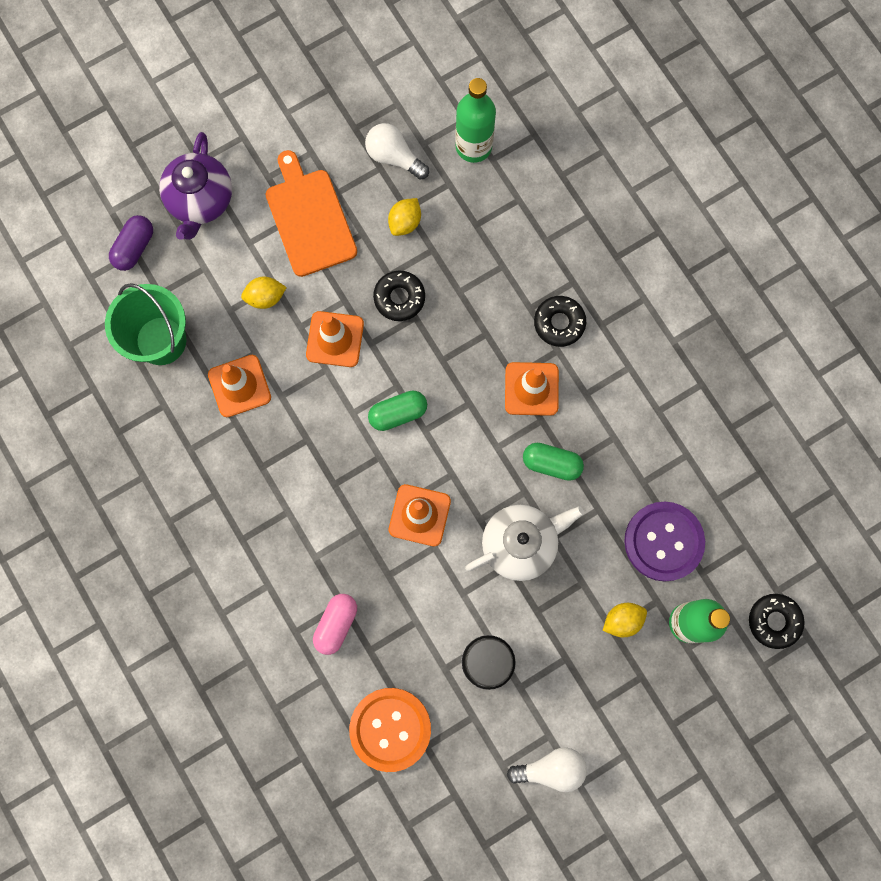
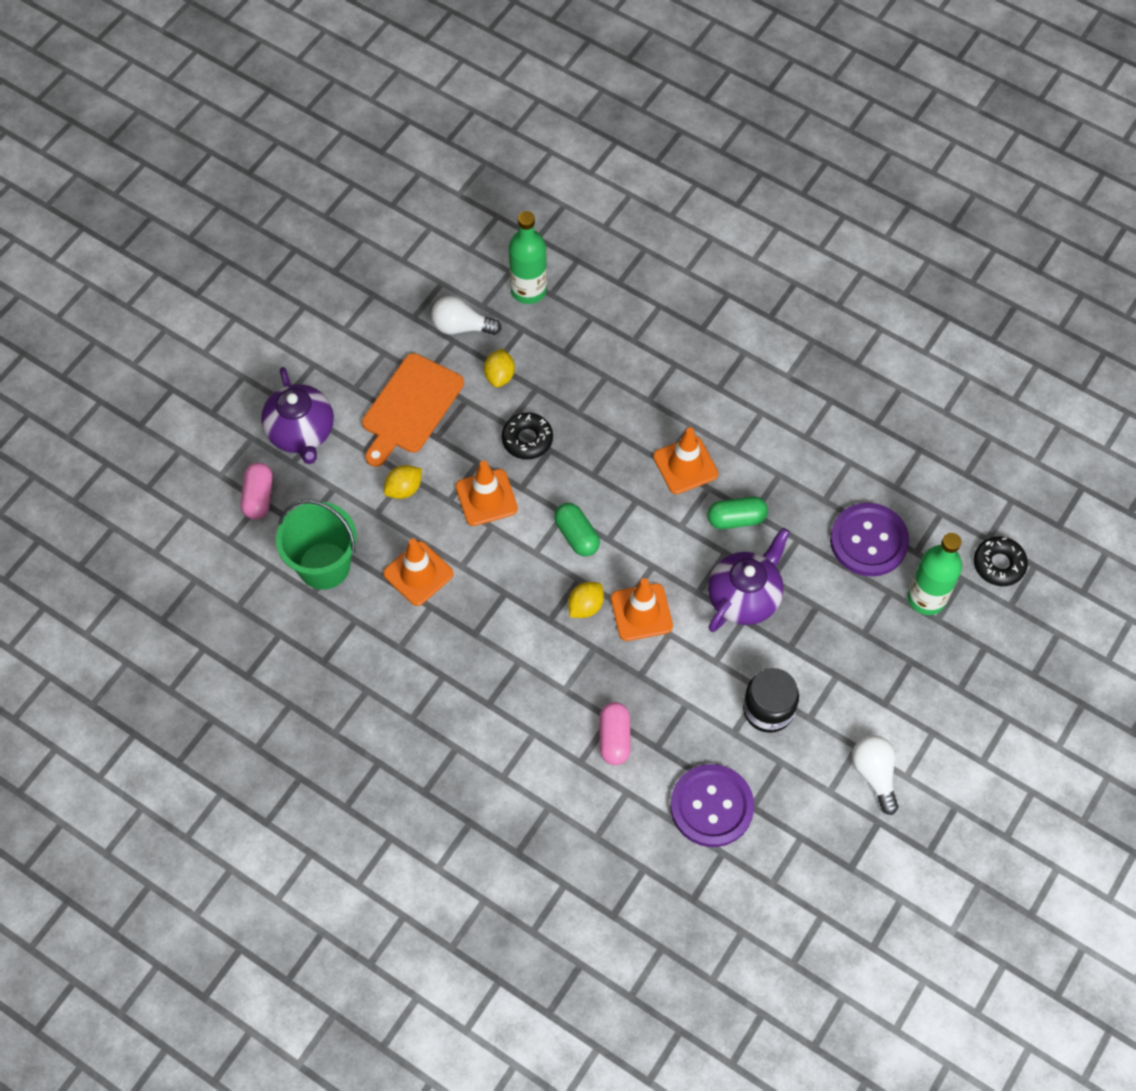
camera: 25 degrees left, 15 degrees down
(134, 247) = (258, 497): purple capsule -> pink capsule
(309, 218) = (410, 407): orange cutting board -> orange cutting board turned 105 degrees counterclockwise
(390, 729) = (711, 806): orange button -> purple button
(398, 413) = (576, 535): green capsule -> green capsule turned 75 degrees counterclockwise
(520, 543) = (744, 597): white teapot -> purple teapot
(551, 769) = (874, 774): white light bulb -> white light bulb turned 75 degrees counterclockwise
(559, 323) = (681, 402): black donut -> none
(622, 620) = (868, 621): yellow lemon -> yellow lemon (585, 606)

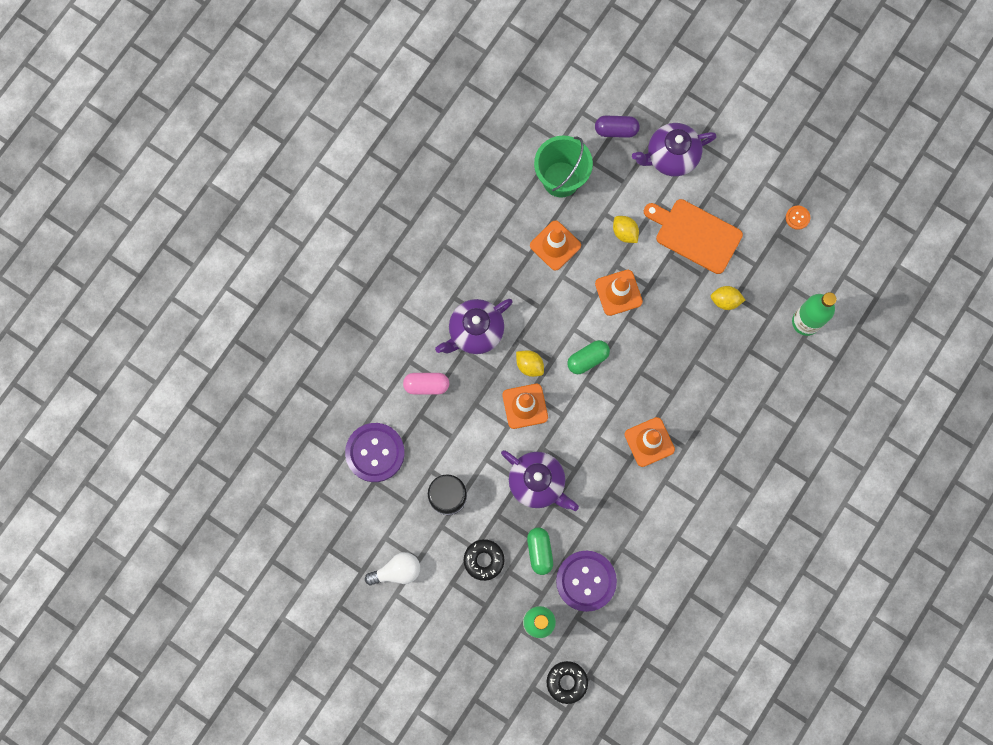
camera: 90 degrees right, 15 degrees up
(258, 497) = (616, 130): pink capsule -> purple capsule
(393, 294) = (797, 217): none -> orange button
(461, 327) = (769, 271): white light bulb -> none
(527, 439) = (669, 322): black donut -> black donut (484, 560)
(538, 675) = (475, 332): none -> purple teapot
(736, 519) = (603, 479): green capsule -> green capsule (539, 551)

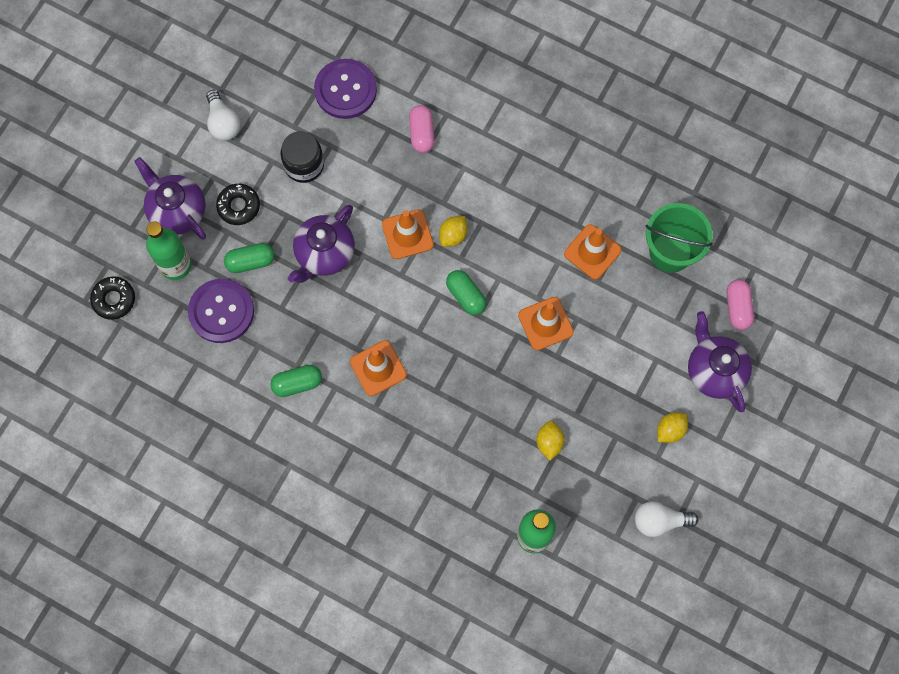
camera: 85 degrees right, 5 degrees down
(475, 332) = (485, 177): purple teapot -> purple teapot (177, 211)
(616, 130) = (737, 308): purple capsule -> pink capsule
(624, 232) = (616, 325): yellow lemon -> yellow lemon (670, 430)
(659, 515) = (297, 383): none -> green capsule
(695, 235) = (624, 404): orange cutting board -> none
(797, 217) = (659, 521): orange button -> white light bulb

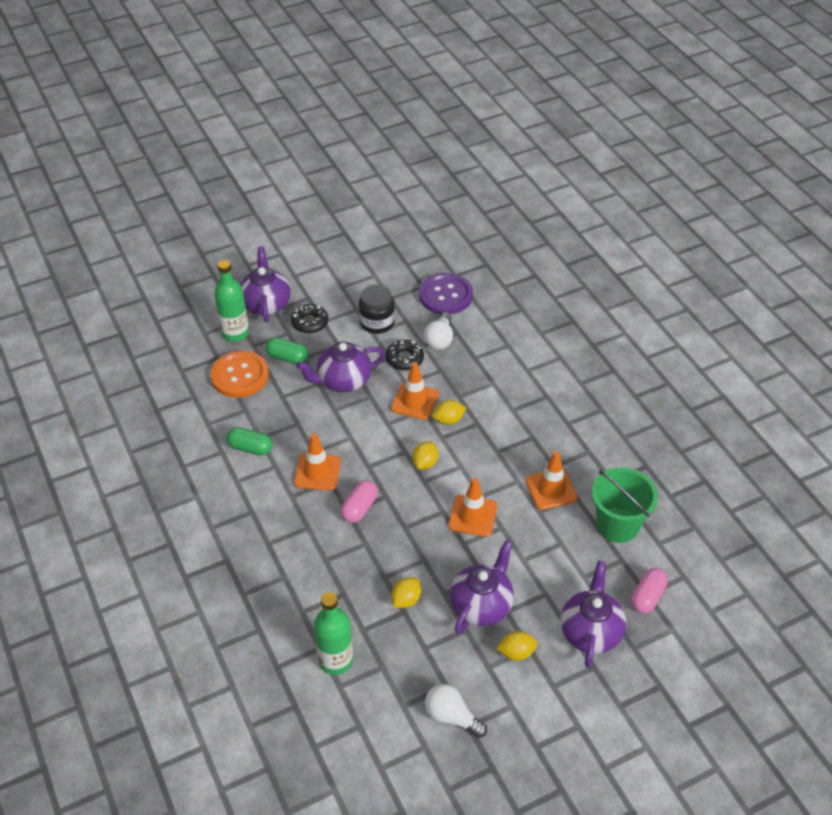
camera: 35 degrees right, 25 degrees down
(114, 299) = (176, 330): black donut -> black donut (404, 359)
(221, 311) = (240, 376): purple button -> orange button
(223, 123) = (343, 272): white light bulb -> white light bulb (439, 339)
(422, 133) = (479, 347): pink capsule -> pink capsule (359, 508)
(466, 296) = (425, 463): green capsule -> yellow lemon
(613, 405) = (481, 605): none -> purple teapot

